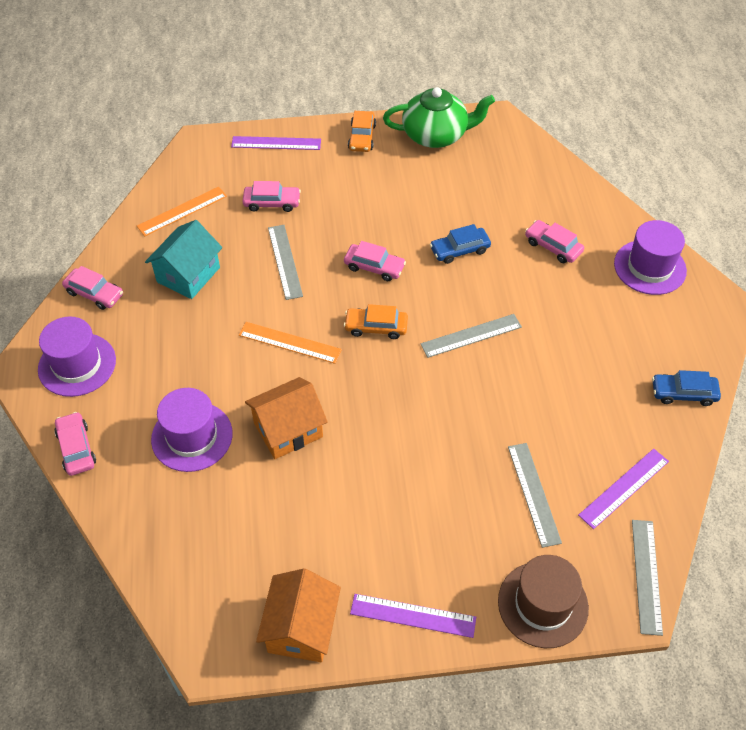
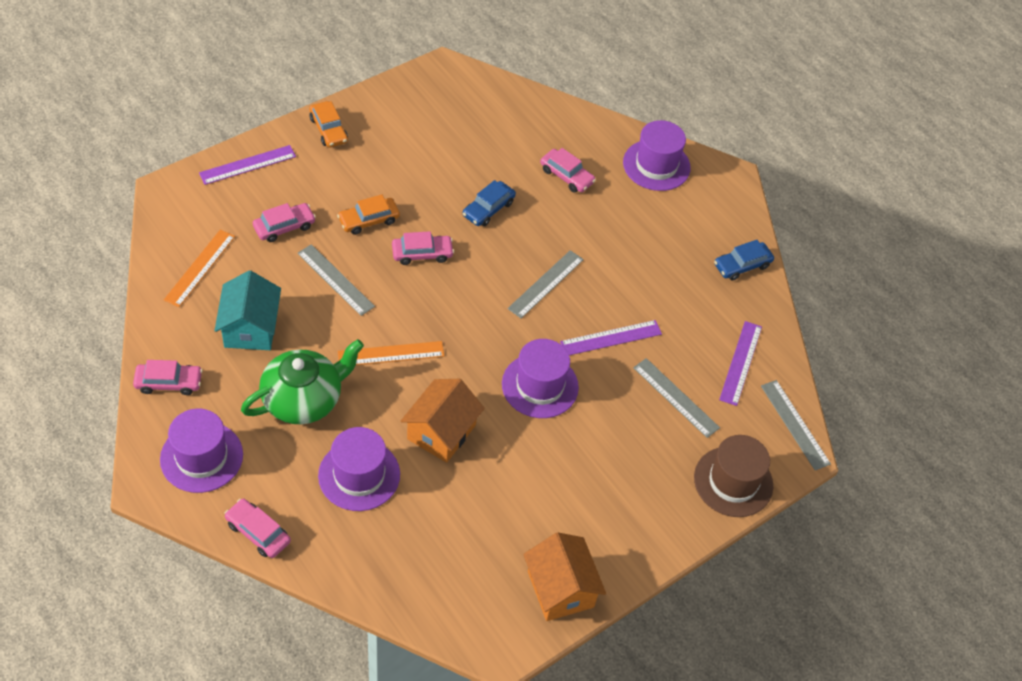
camera: 35 degrees left, 0 degrees up
(376, 327) = (459, 309): orange car -> orange car (369, 220)
(406, 426) = (540, 385): none -> purple hat
(413, 615) = (641, 537): purple ruler -> purple ruler (611, 338)
(436, 135) = (398, 104): green teapot -> green teapot (304, 399)
(553, 246) = (566, 176): pink car -> pink car turned 150 degrees counterclockwise

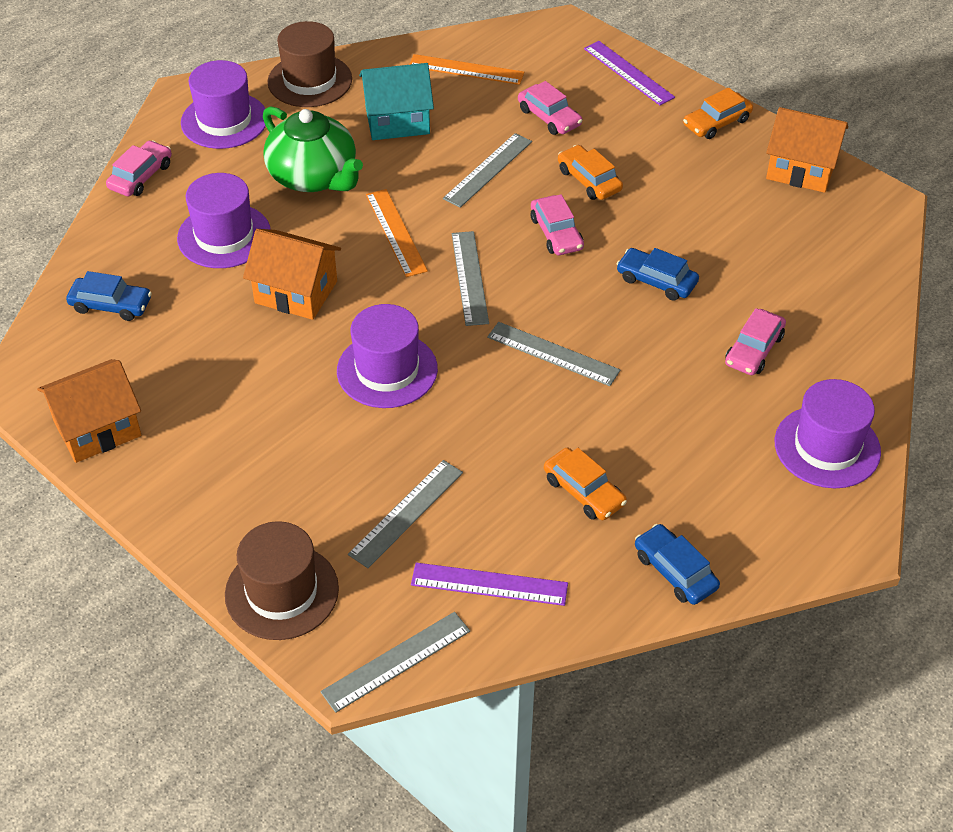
camera: 85 degrees right, 5 degrees down
(169, 383) = (310, 80): pink car -> brown hat
(396, 99) = (801, 169): none -> orange house
(421, 569) = (111, 305): none -> blue car
(455, 316) = (469, 278): none -> grey ruler
(611, 338) = (485, 431): purple ruler -> none
(672, 296) = (584, 491): none -> orange car

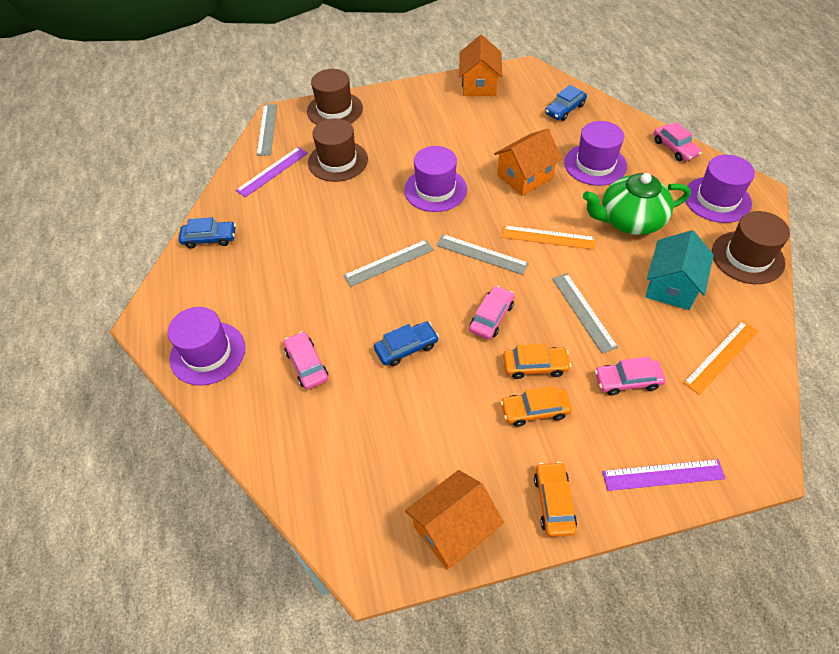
camera: 125 degrees right, 5 degrees up
(406, 513) = (338, 161): grey ruler -> brown hat
(556, 233) = (491, 317): pink car -> pink car turned 105 degrees clockwise
(584, 491) = (287, 228): orange car -> orange car (535, 410)

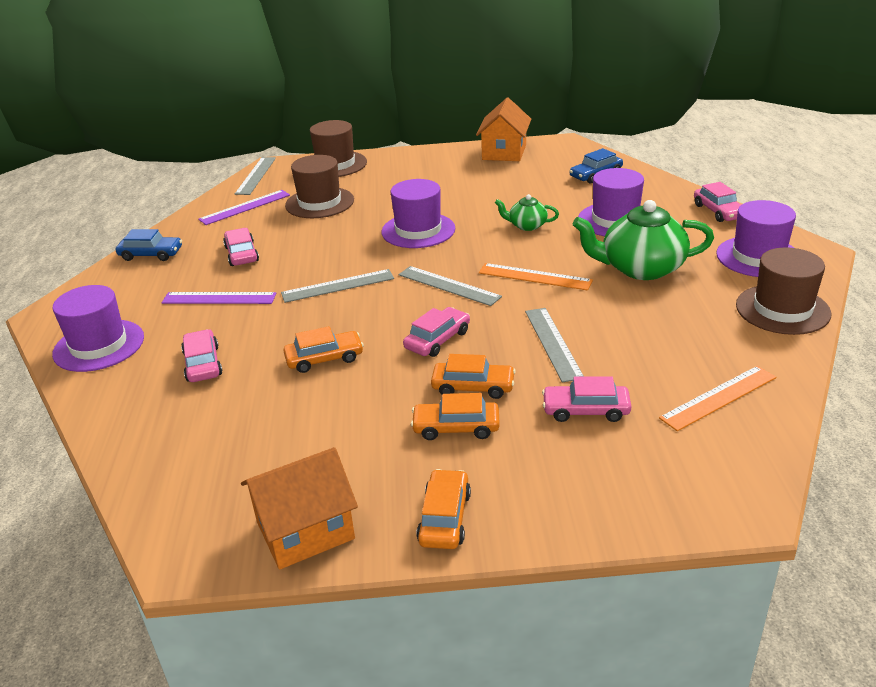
camera: 10 degrees right, 20 degrees down
(291, 231) = (242, 254): none -> pink car
(406, 348) = (324, 358): blue car -> orange car
(525, 177) = (527, 225): orange house -> green teapot
(663, 475) = (600, 505): purple ruler -> purple ruler (219, 298)
(671, 286) = (674, 328): turquoise house -> none

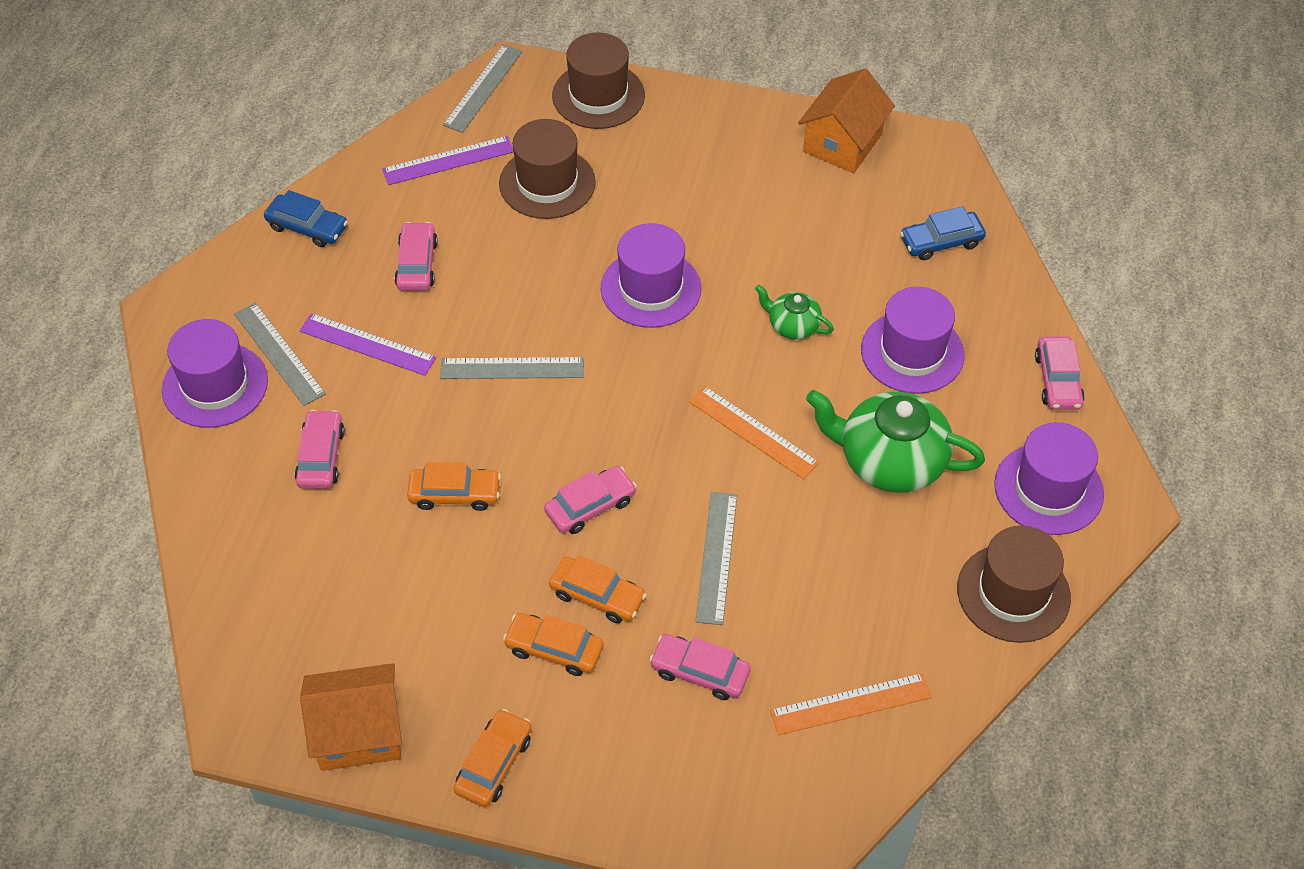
camera: 15 degrees right, 20 degrees up
(449, 285) = (643, 413): grey ruler -> grey ruler (279, 353)

